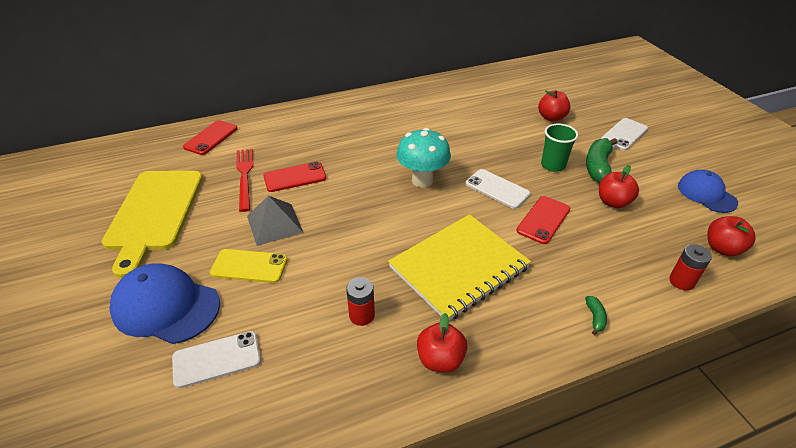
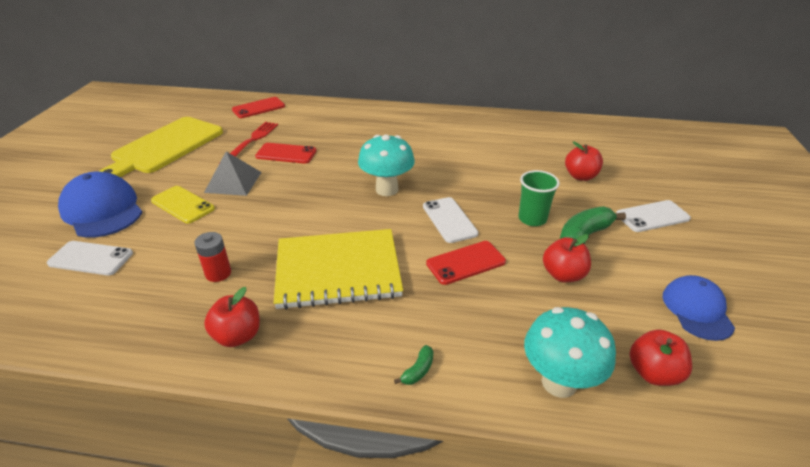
camera: 30 degrees right, 5 degrees down
(681, 281) = (559, 382): red battery -> turquoise mushroom

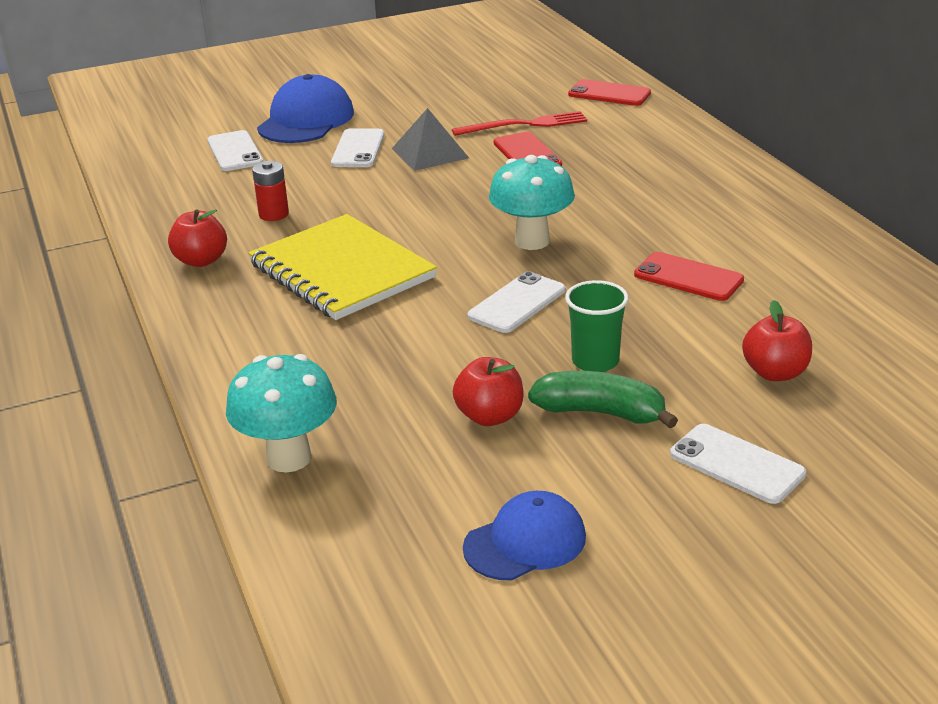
camera: 60 degrees right, 5 degrees down
(165, 147) = (448, 91): yellow cutting board -> none
(182, 205) = (358, 149): yellow phone -> white phone
(418, 370) = (235, 368): green banana -> none
(465, 262) = (439, 341): red phone -> red phone (688, 277)
(653, 373) = (360, 523): red apple -> none

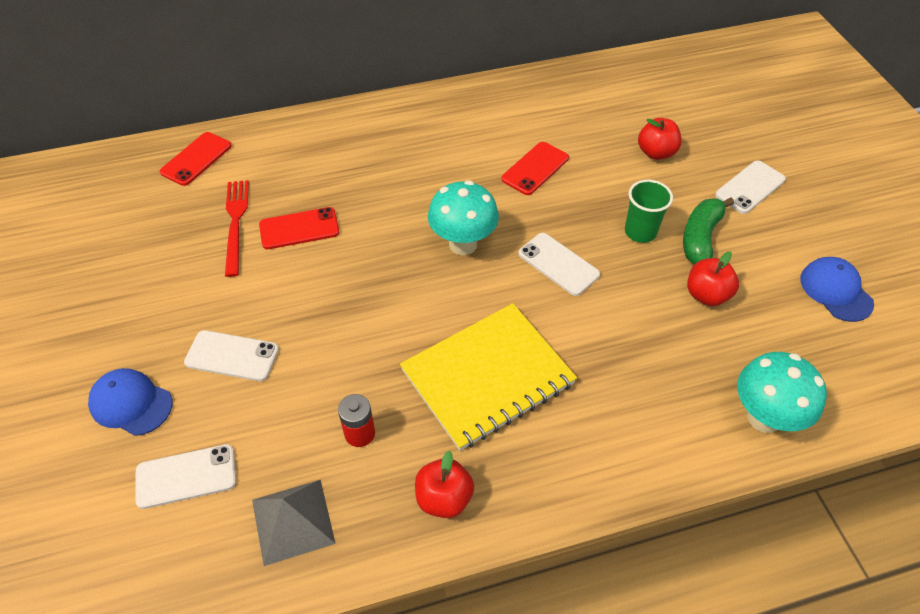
camera: 85 degrees left, 20 degrees up
(306, 120) = (131, 403): blue cap -> blue cap, size x0.66
(430, 153) = (267, 298): grey pyramid -> grey pyramid (293, 521)

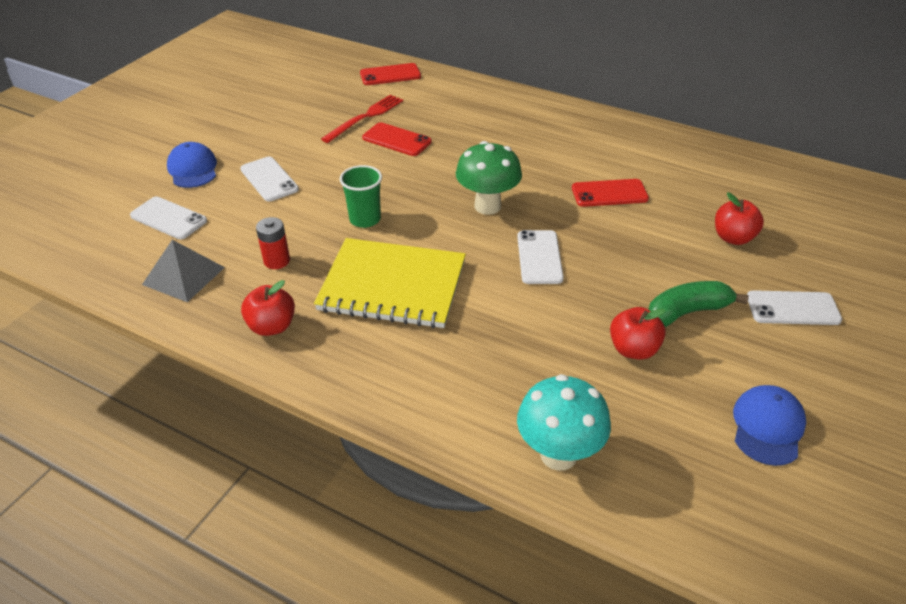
camera: 45 degrees right, 10 degrees down
(463, 244) = (487, 206): turquoise mushroom -> green mushroom
(640, 232) = (637, 277): green cup -> green cup (365, 219)

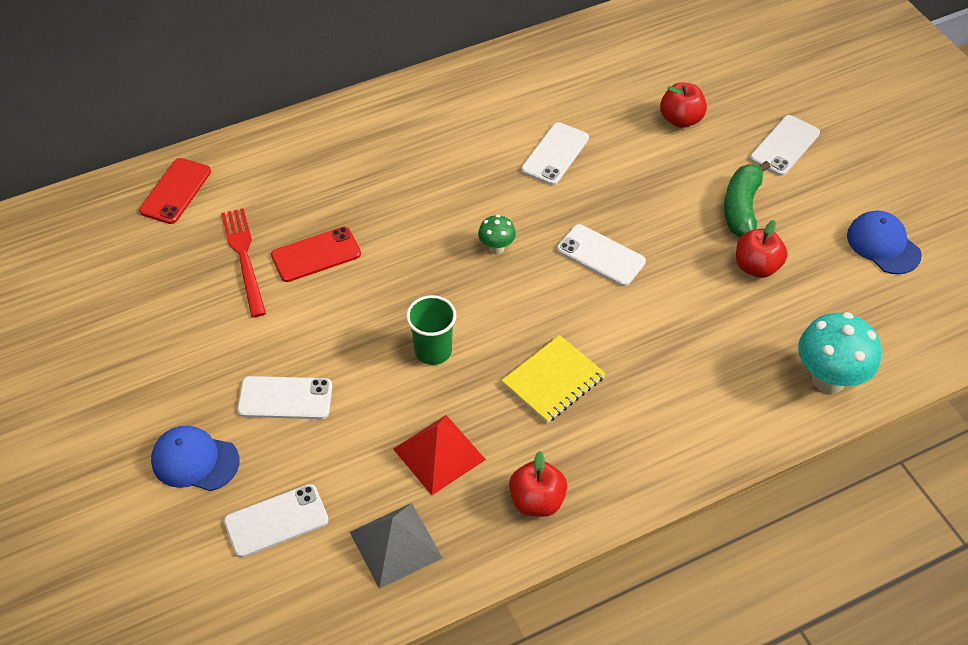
camera: 55 degrees left, 10 degrees up
(277, 261) = (439, 454): red battery -> red pyramid
(392, 286) = (553, 381): yellow notebook -> yellow notebook, size x0.58
(487, 206) = (496, 248): green mushroom -> green mushroom, size x0.51
(609, 193) = (555, 154): red phone -> white phone

